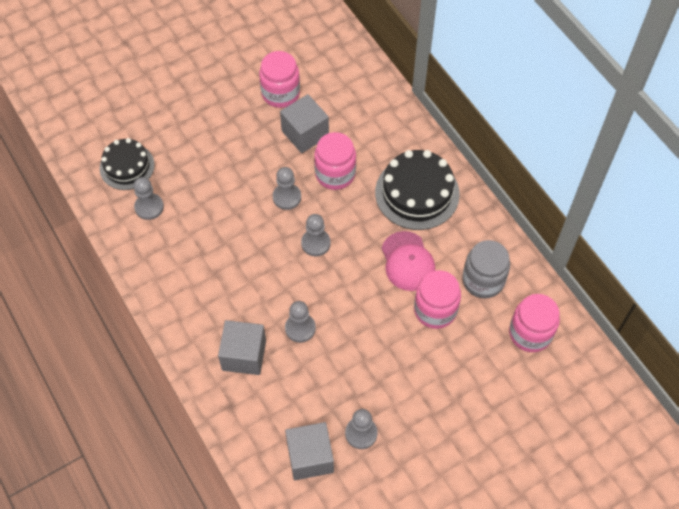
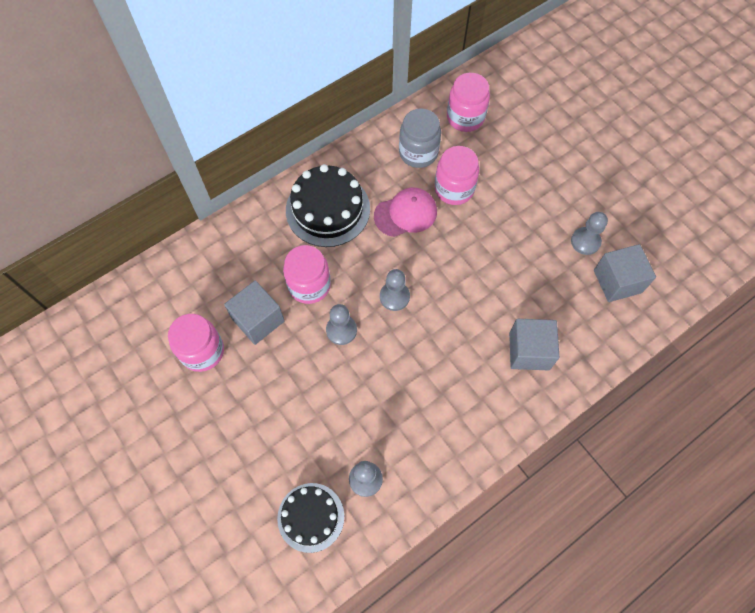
camera: 95 degrees left, 5 degrees up
(300, 328) = (491, 302): grey pawn -> none

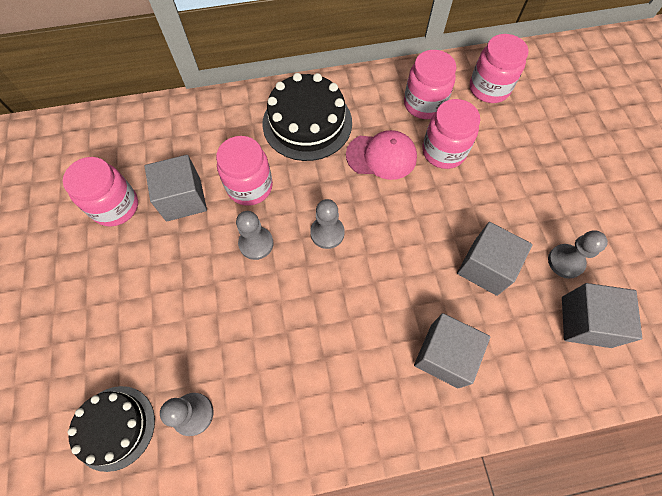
camera: 25 degrees right, 0 degrees up
(418, 153) = (424, 104): grey jar -> pink jar
(529, 271) = (485, 267): none -> grey cube

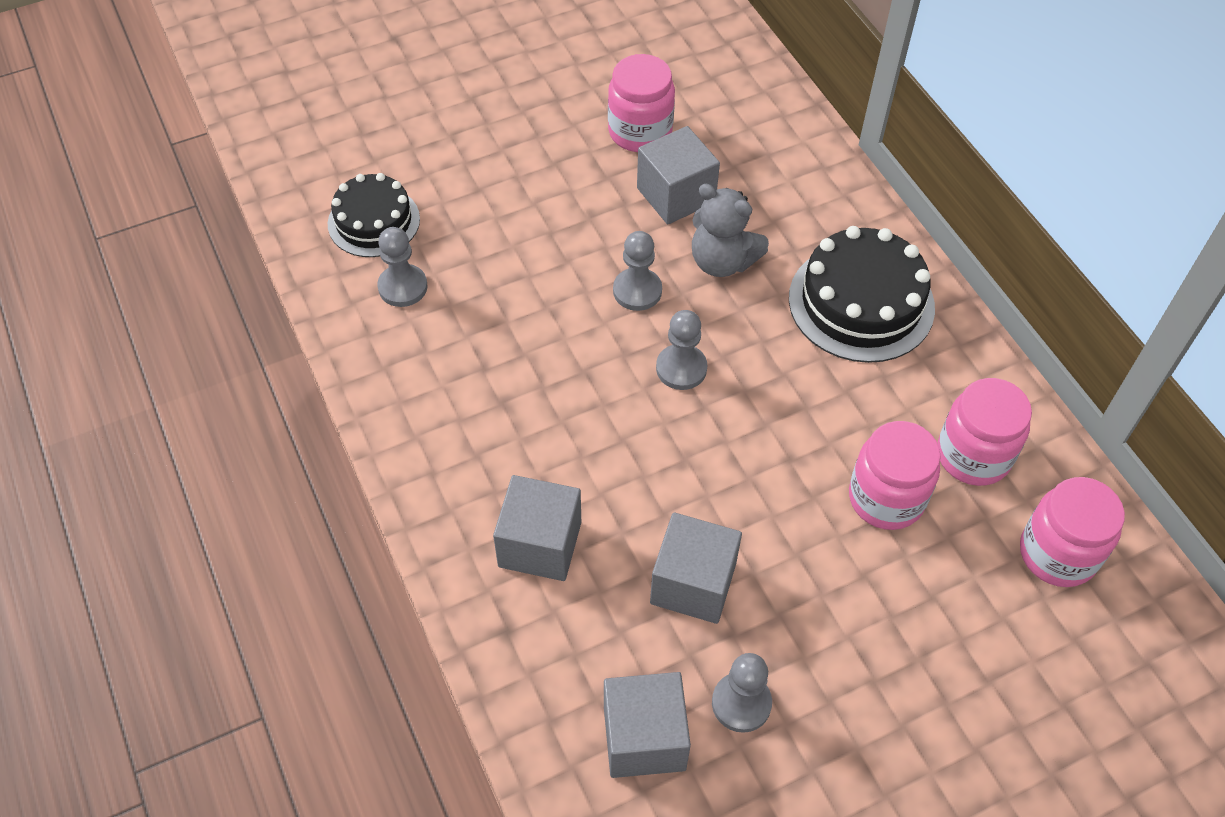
camera: 75 degrees right, 10 degrees down
(250, 187) = (722, 261): pink jar -> grey teddy bear
(381, 156) = (840, 412): pink cap -> none

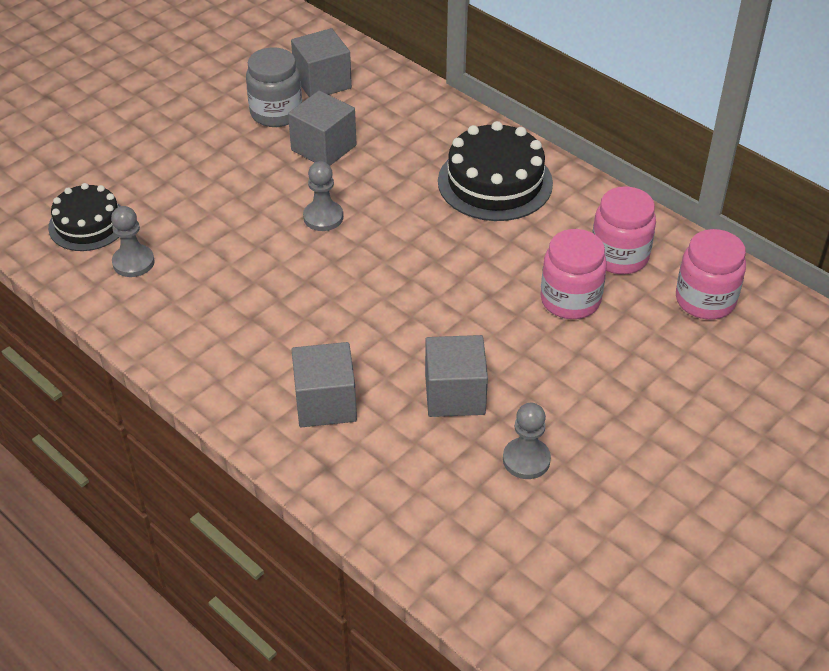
camera: 20 degrees left, 10 degrees down
(640, 132) = (276, 113): pink jar -> grey jar
(644, 738) = (465, 504): grey cube -> grey cube (322, 82)
(681, 368) = (381, 259): grey pawn -> none
(722, 261) = (379, 182): grey teddy bear -> none

